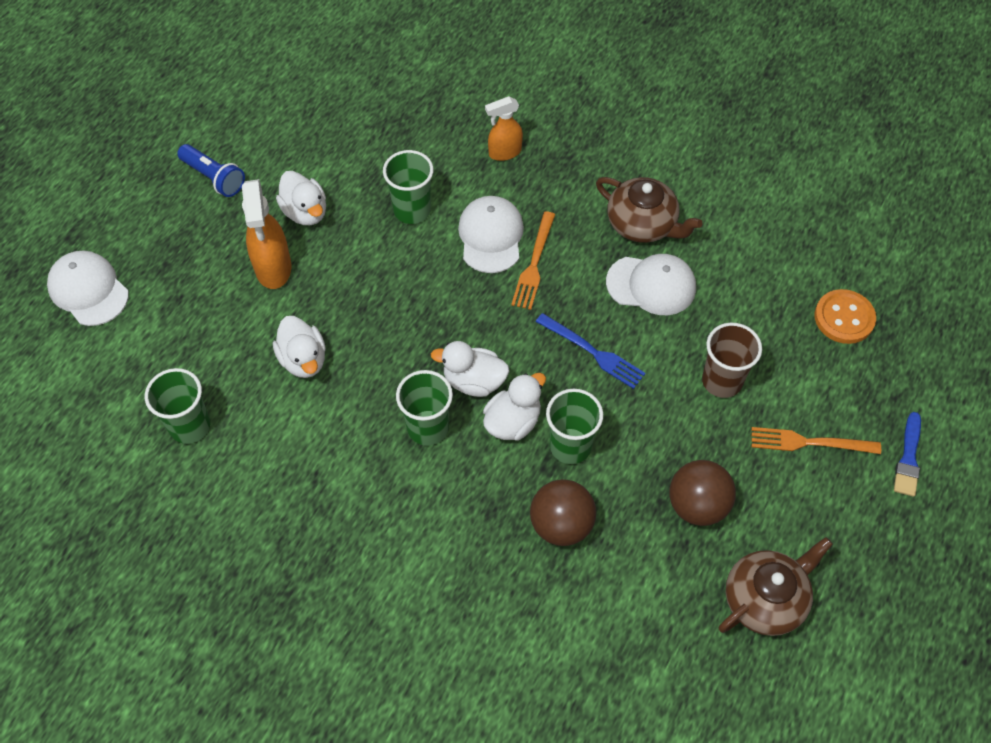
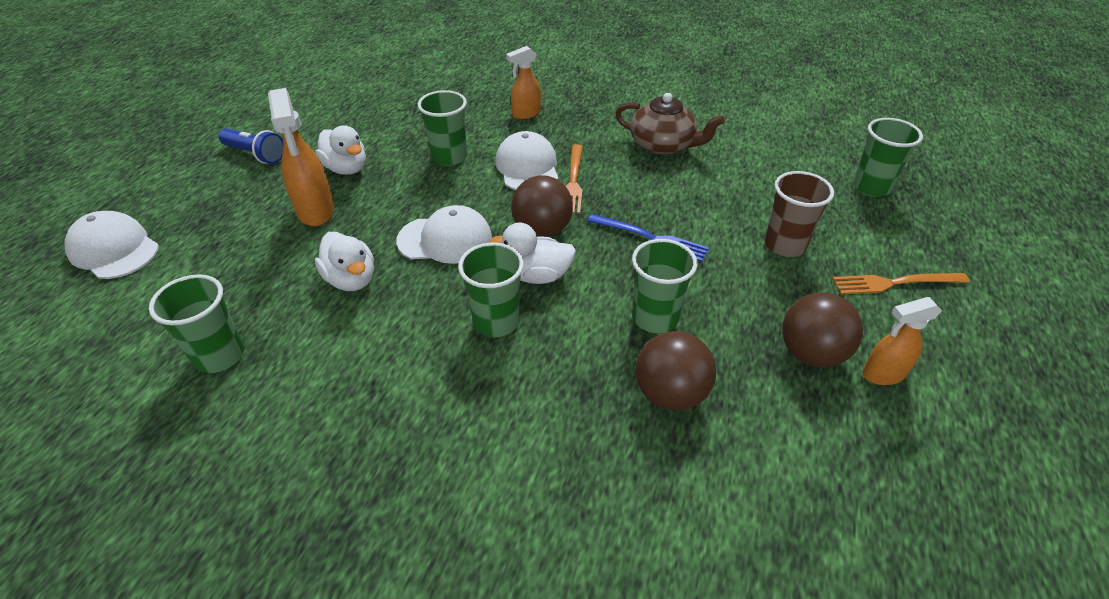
camera: 10 degrees left, 15 degrees down
(489, 326) = (542, 230): none -> brown ball
(513, 422) = (587, 304): white duck -> none
(651, 285) = (687, 184): white cap -> white cap (445, 239)
(751, 536) = (882, 374): none -> orange spray bottle
(765, 599) = (932, 436): brown teapot -> none
(844, 318) = (871, 187): orange button -> green cup
(908, 458) = (996, 283): blue brush -> none

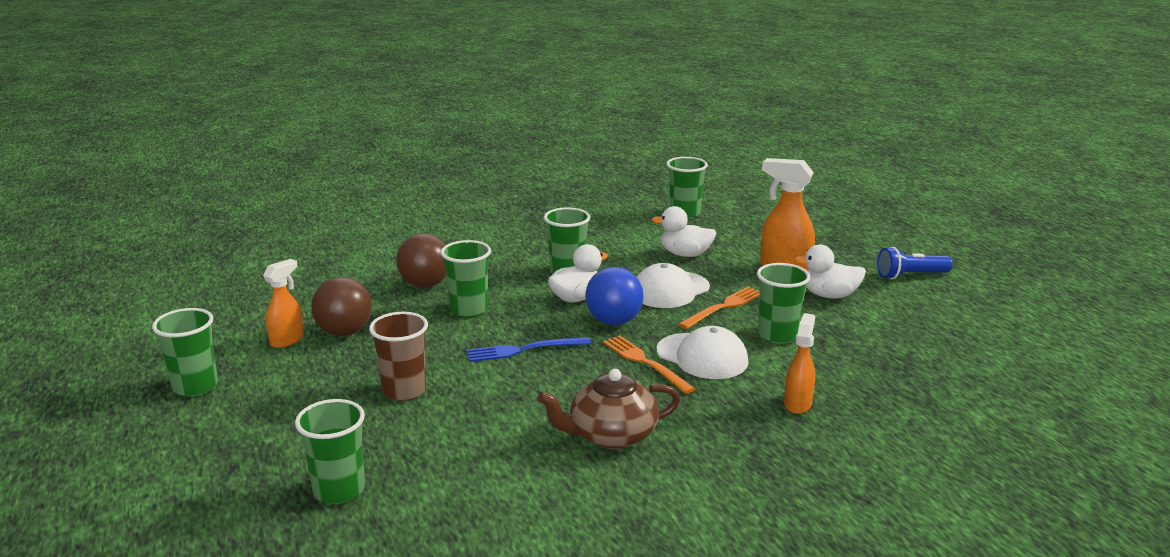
camera: 140 degrees right, 20 degrees down
(114, 249) = (840, 215): white cap -> none
(542, 230) = (614, 321): brown ball -> blue ball
(894, 283) = (290, 400): orange fork -> orange fork (724, 307)
(996, 348) = (195, 386): none -> green cup

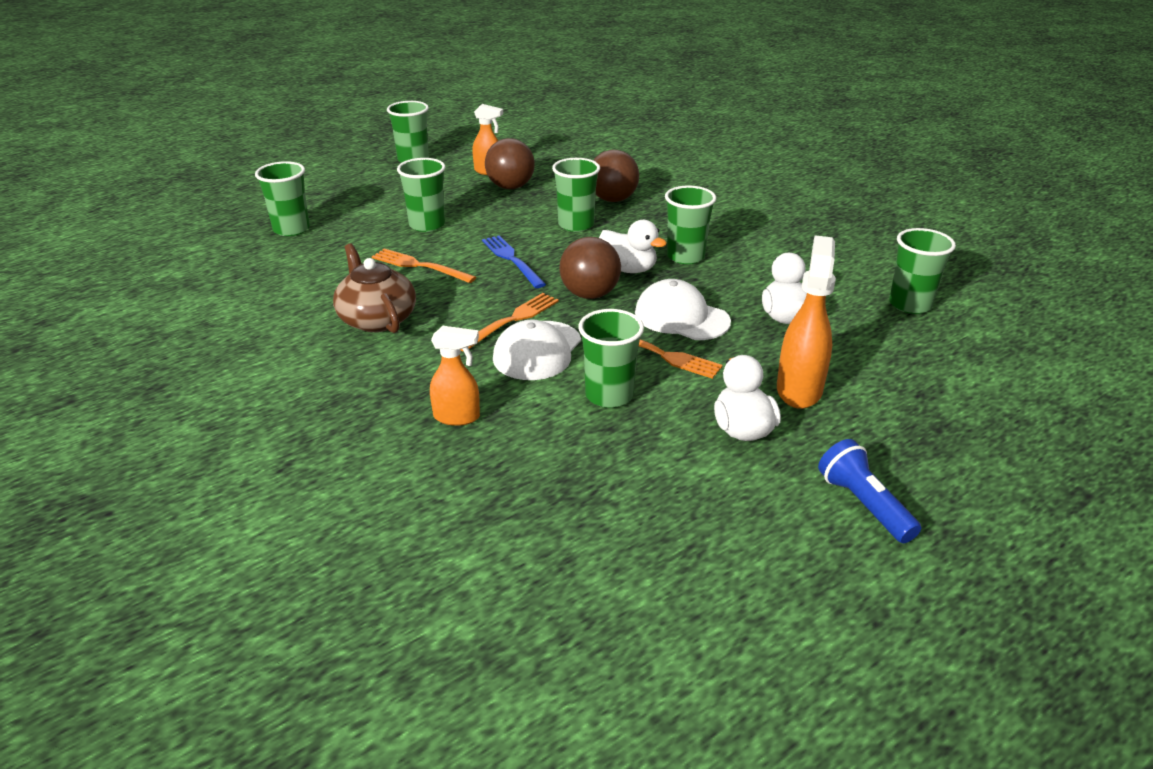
camera: 75 degrees right, 10 degrees up
(404, 391) = (427, 225): brown cup -> green cup
(505, 402) = (419, 266): none -> orange fork
(614, 321) = (590, 294): blue ball -> brown ball

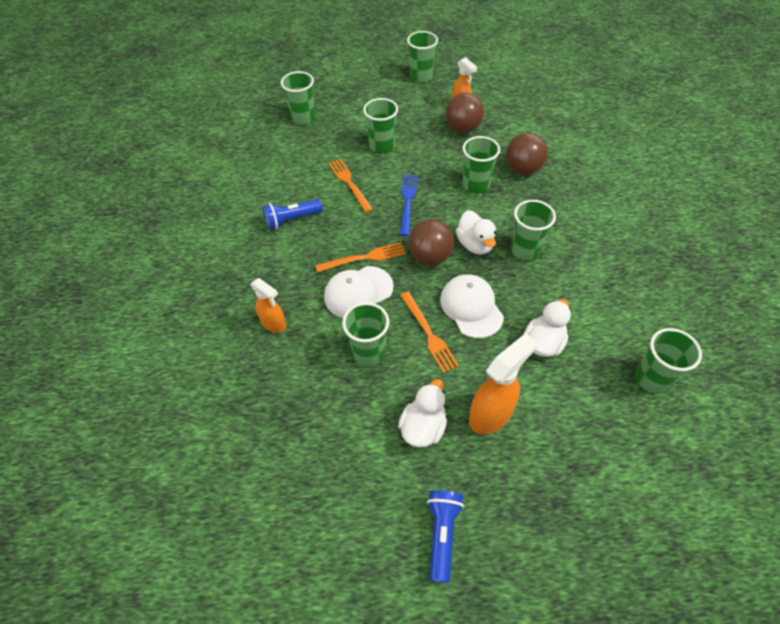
camera: 35 degrees right, 20 degrees up
(377, 319) = (292, 220): brown teapot -> blue flashlight

